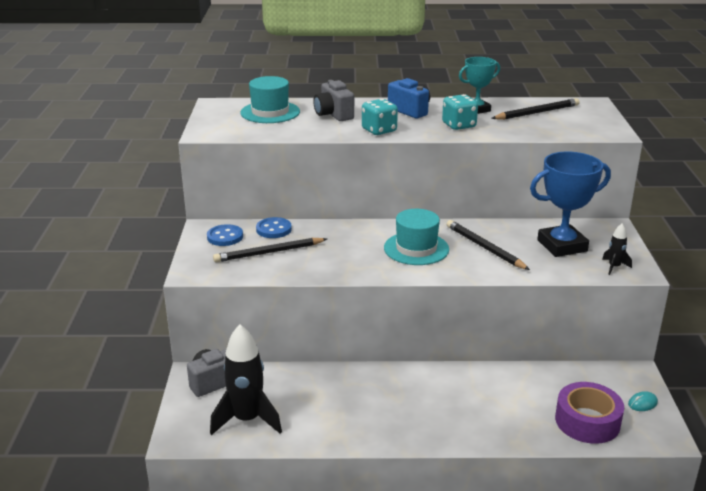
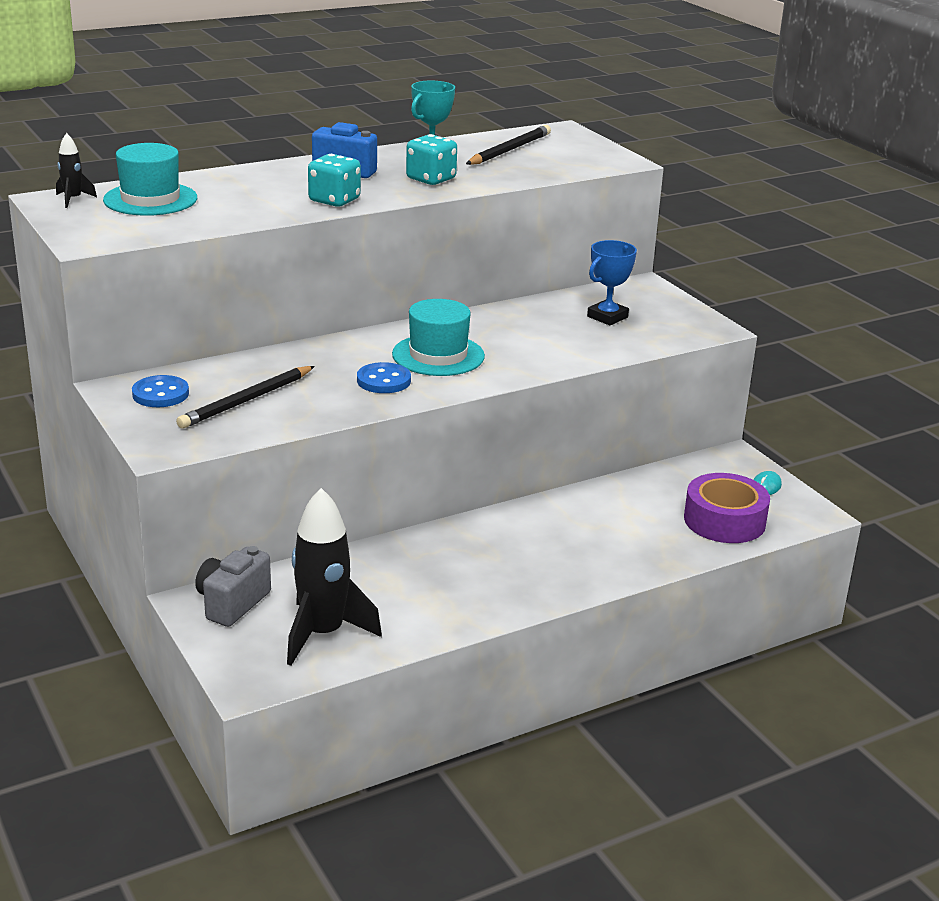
camera: 30 degrees left, 0 degrees up
(273, 229) = (222, 370): blue button -> blue button (383, 380)
(333, 115) = (247, 189): grey camera -> none
(485, 247) = (521, 337): black pencil -> none
(562, 246) = (607, 317): blue trophy -> blue trophy, size x0.61
(614, 267) = (685, 329): black rocket -> black rocket (73, 199)

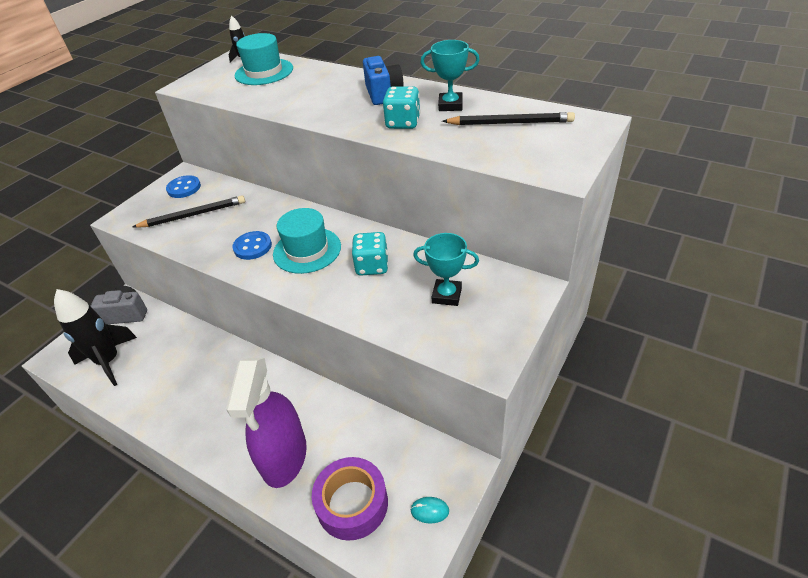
camera: 65 degrees right, 15 degrees up
(246, 400) = (193, 215): black pencil -> black pencil turned 150 degrees clockwise
(334, 200) = (320, 113): turquoise dice -> turquoise dice (372, 266)
(607, 317) = (447, 295): blue trophy -> turquoise trophy
(632, 542) = (284, 457): none -> purple spray bottle

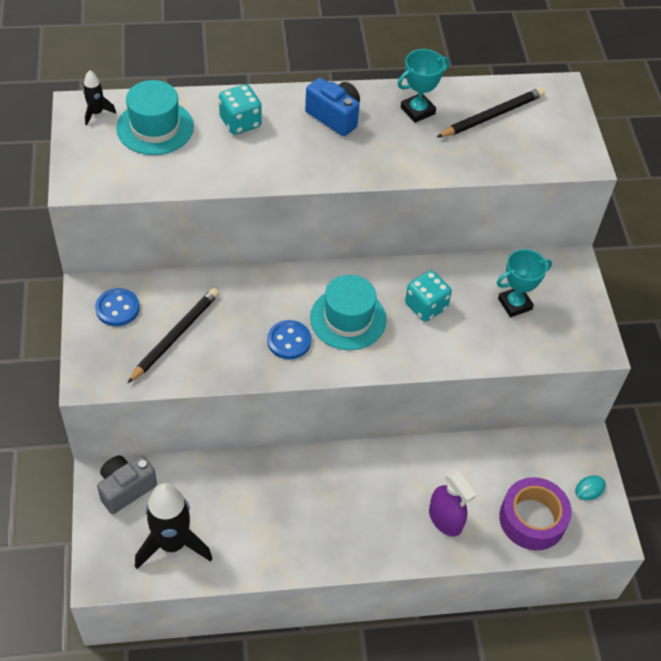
camera: 45 degrees left, 10 degrees up
(284, 457) = (445, 519): purple spray bottle -> purple spray bottle, size x0.61
(403, 123) = (397, 150): turquoise dice -> turquoise dice (240, 122)

